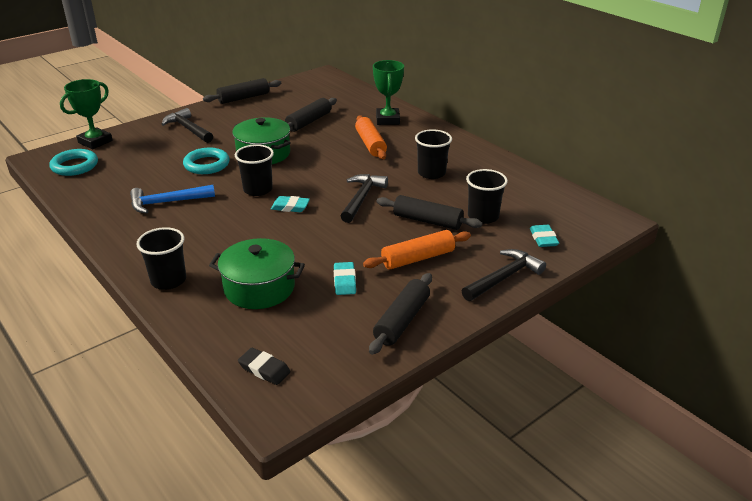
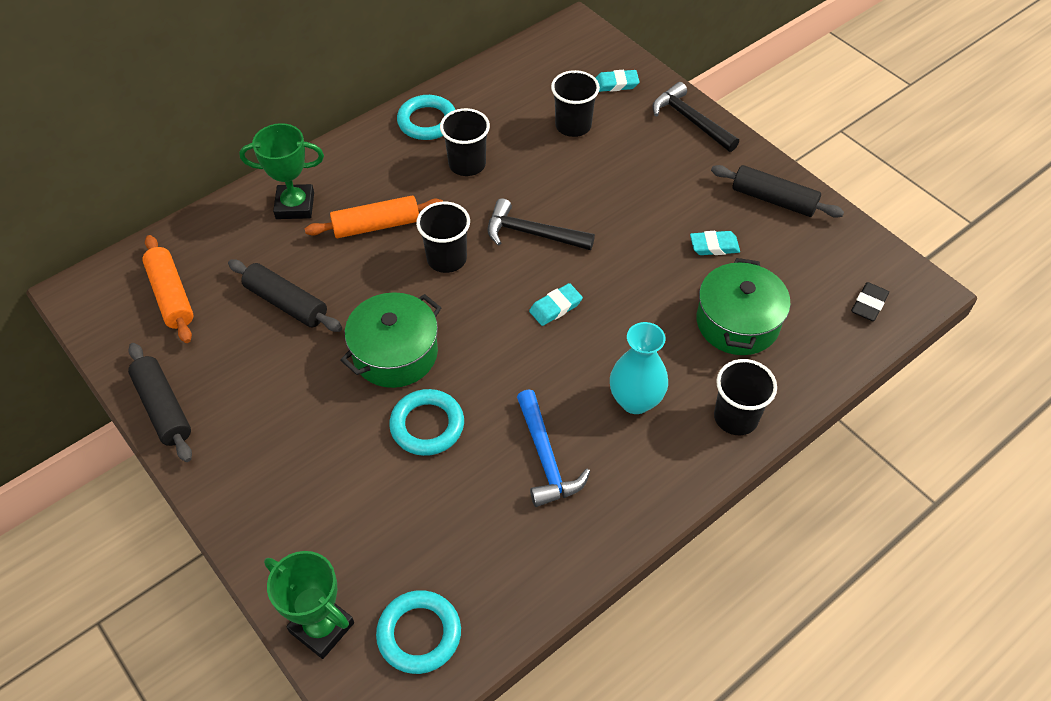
camera: 90 degrees left, 20 degrees up
(188, 129) = (287, 477): black hammer -> none
(199, 237) = (635, 400): none -> turquoise vase
(258, 189) = (508, 349): black cup -> black cup (446, 259)
(290, 207) = (555, 307): turquoise eraser -> turquoise eraser turned 45 degrees clockwise
(418, 258) = (663, 184): orange rolling pin -> orange rolling pin (171, 295)
(427, 221) = (584, 173): black rolling pin -> none
(474, 158) = (427, 121): none -> turquoise ring

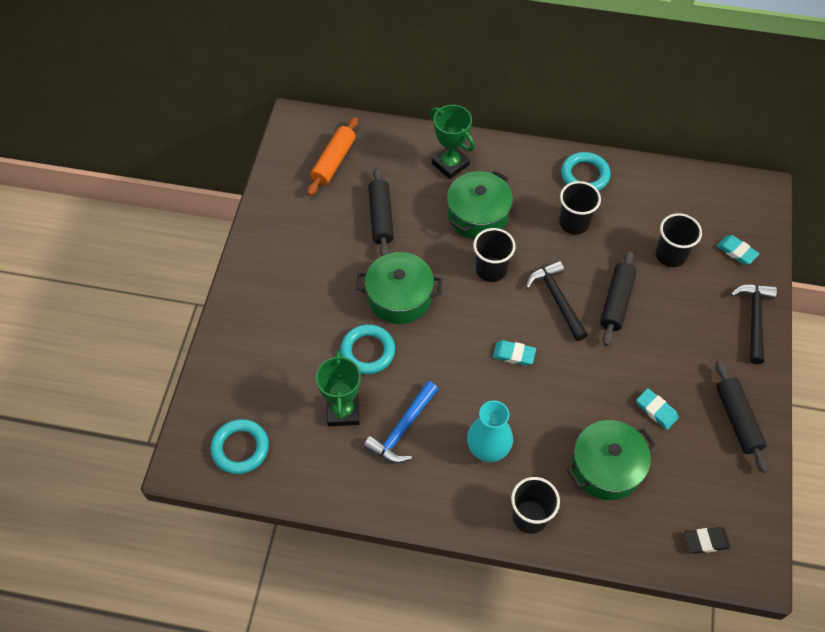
camera: 50 degrees right, 5 degrees up
(163, 408) = (264, 219): black rolling pin -> black rolling pin (616, 302)
(321, 627) = (206, 398): green trophy -> green trophy (343, 411)
(376, 225) = (478, 215): orange rolling pin -> green pot

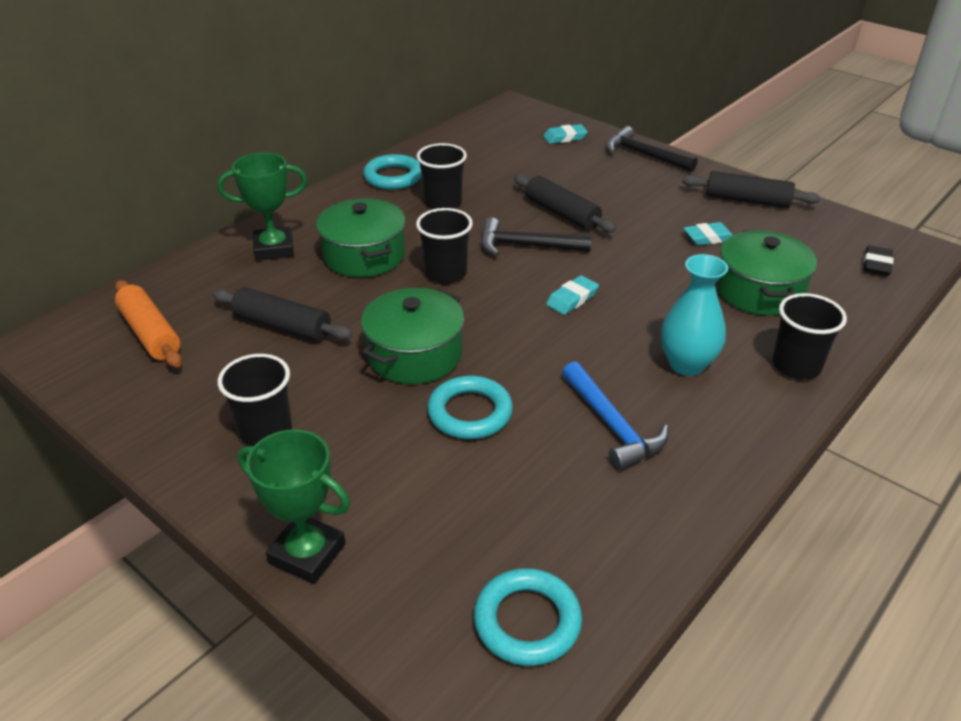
camera: 60 degrees left, 20 degrees down
(343, 411) = (544, 472): green trophy -> green trophy (307, 554)
(670, 255) = (536, 168): black cup -> black cup (266, 431)

